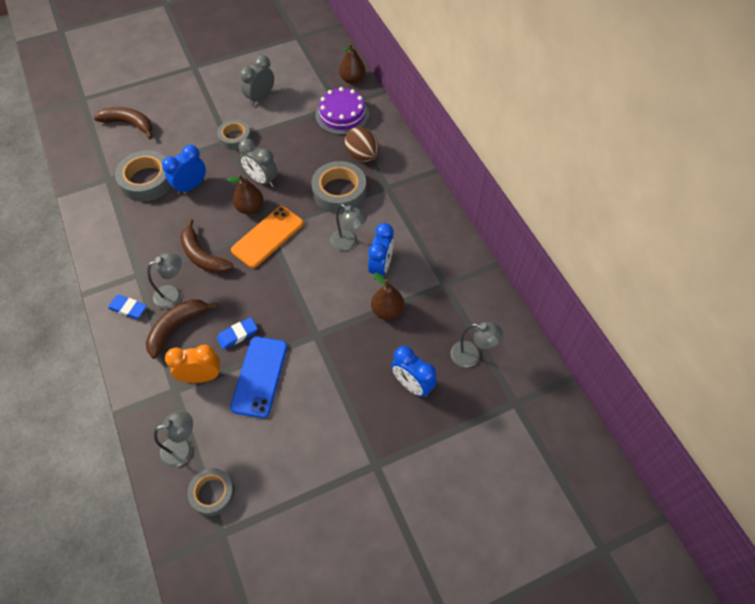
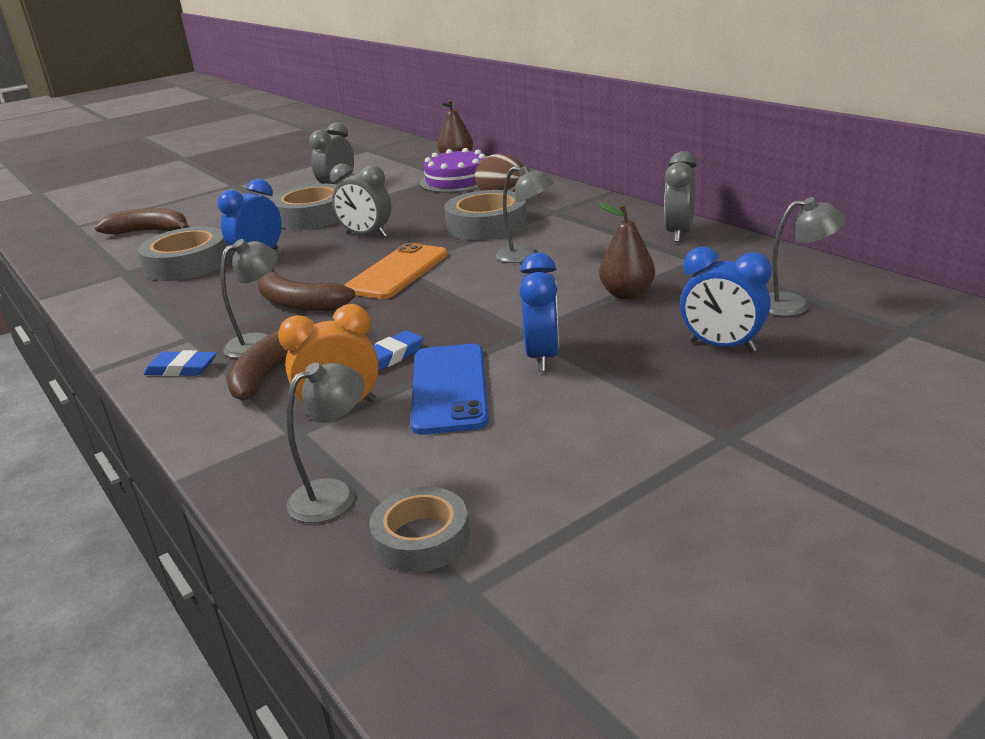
camera: 10 degrees left, 30 degrees down
(235, 138) = (312, 216): grey tape -> grey tape, size x1.59
(250, 208) = (359, 257): brown pear -> none
(381, 267) = (589, 264): blue clock -> blue clock (543, 357)
(449, 247) = (679, 234): none -> grey clock

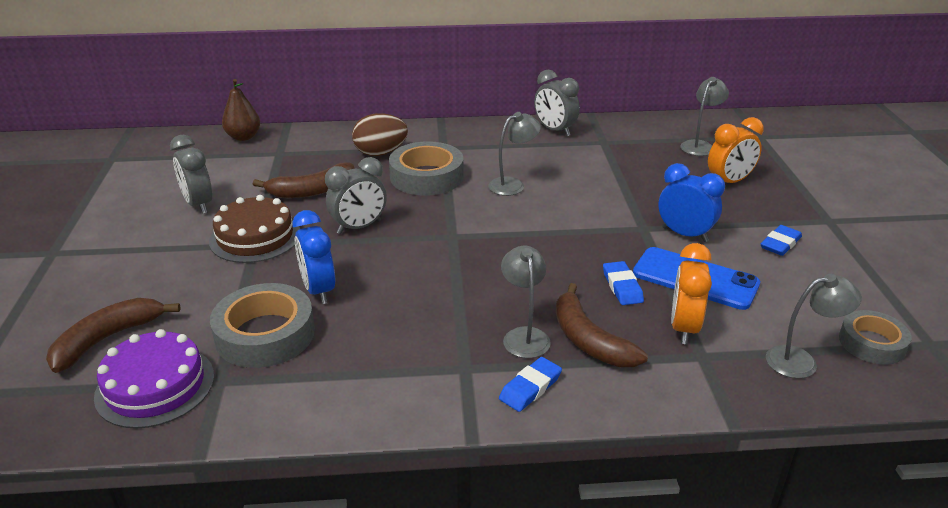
camera: 60 degrees left, 5 degrees up
(299, 303) = (466, 297): brown banana -> brown banana (312, 191)
(312, 216) = (255, 237): grey tape -> brown cake
(334, 494) = (801, 361): grey lamp -> grey lamp turned 90 degrees clockwise
(397, 272) = (466, 238): orange phone -> none
(457, 180) = (298, 153): purple cake -> purple cake (155, 386)
(604, 417) = (780, 244): none -> blue eraser
(627, 294) = (625, 178): brown pear -> none
(722, 346) = (729, 182): blue clock -> orange clock

